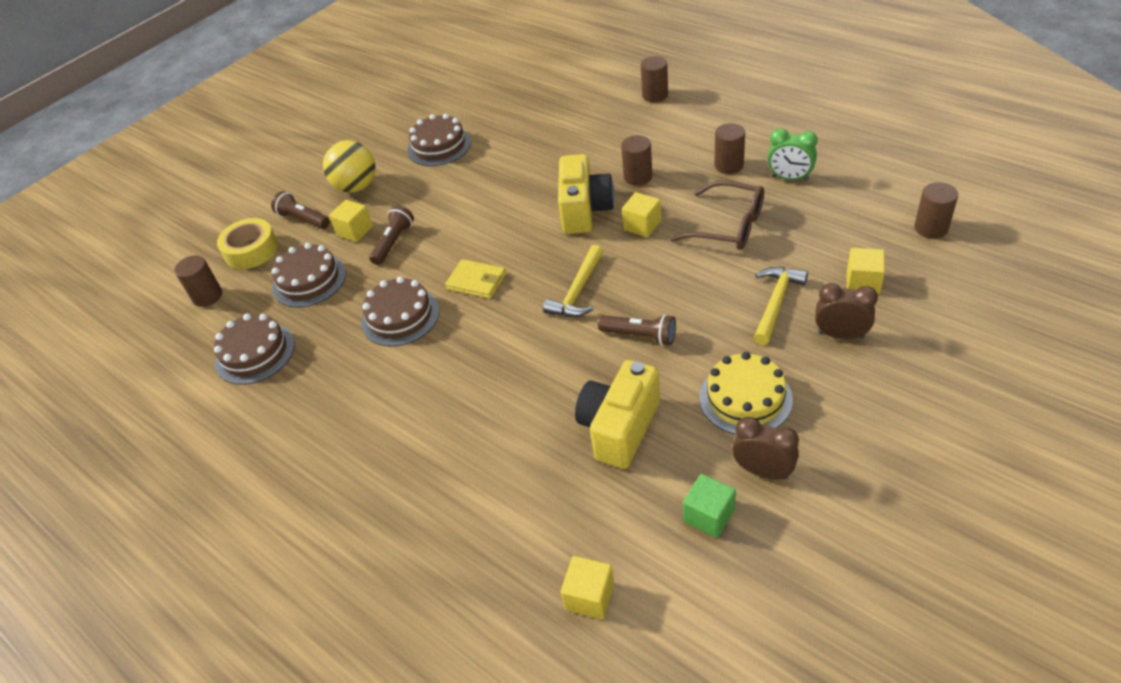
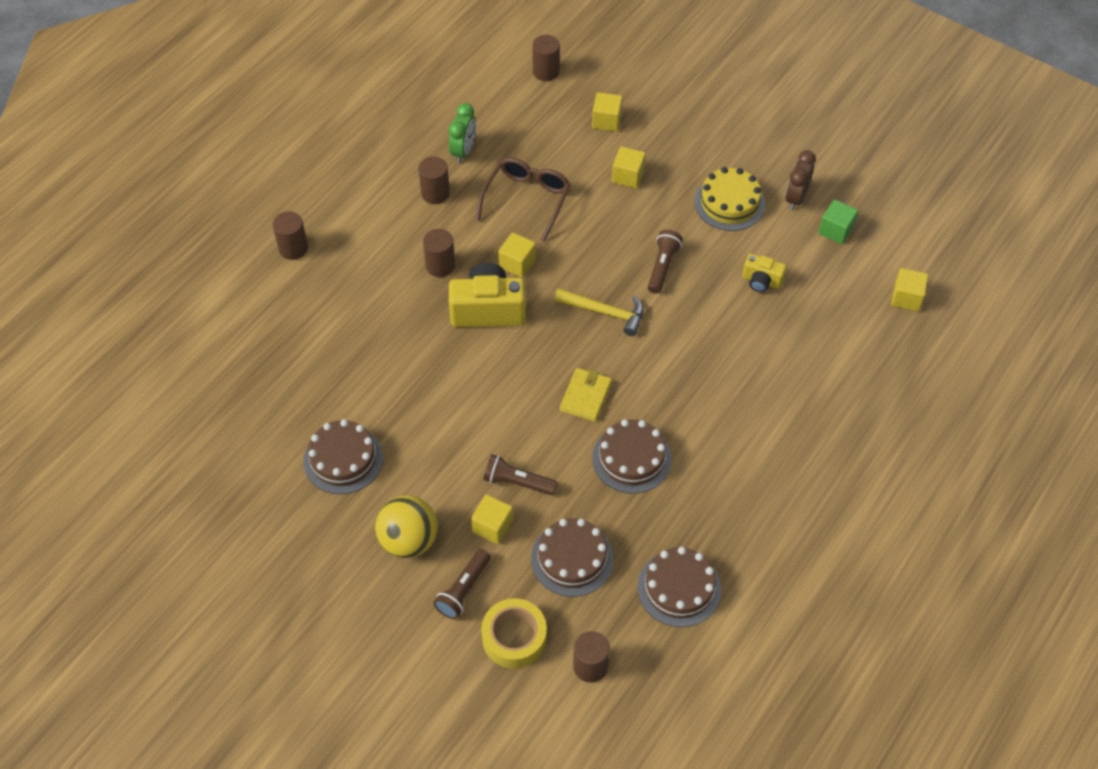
camera: 100 degrees left, 10 degrees up
(619, 428) = (761, 281): yellow camera -> yellow camera, size x0.54
(775, 303) = (628, 176): yellow hammer -> yellow cube
(841, 335) = (665, 141): brown clock -> none

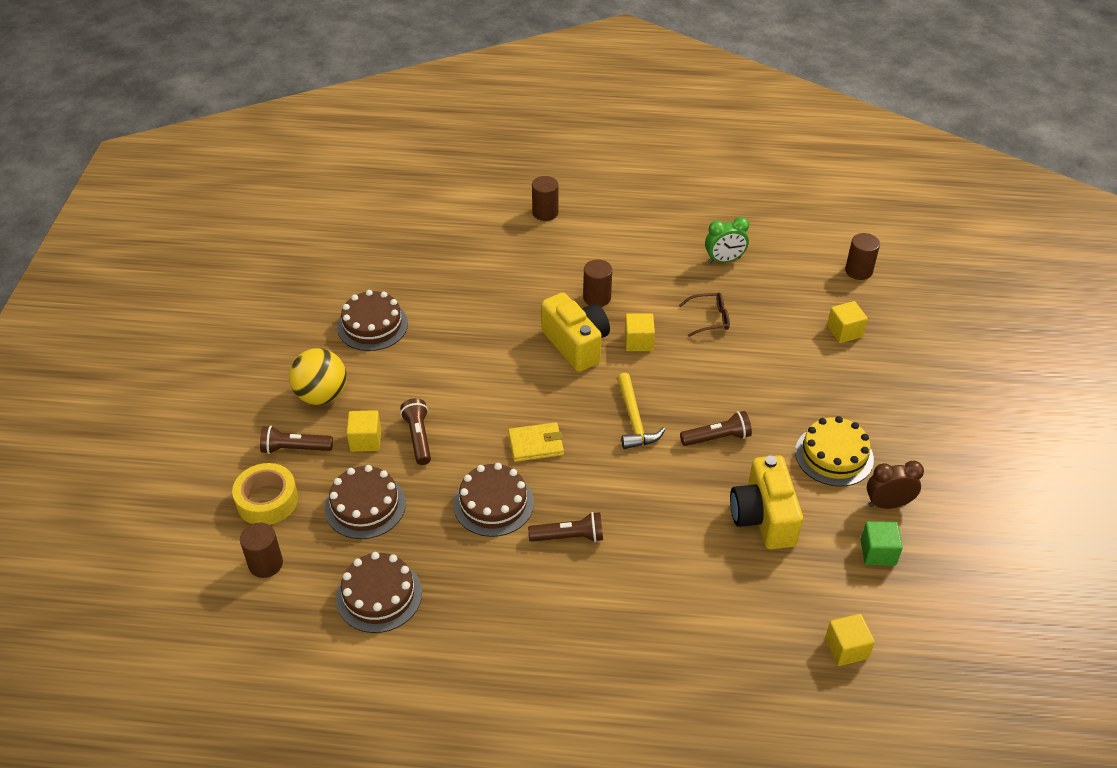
camera: 60 degrees right, 10 degrees down
(435, 193) = (666, 263): brown cylinder -> none
(527, 200) = (709, 319): brown glasses -> brown glasses, size x0.62
(628, 176) = (796, 371): yellow cube -> none
(701, 420) = (569, 537): none -> brown flashlight
(761, 281) = (763, 518): yellow camera -> yellow camera, size x1.84

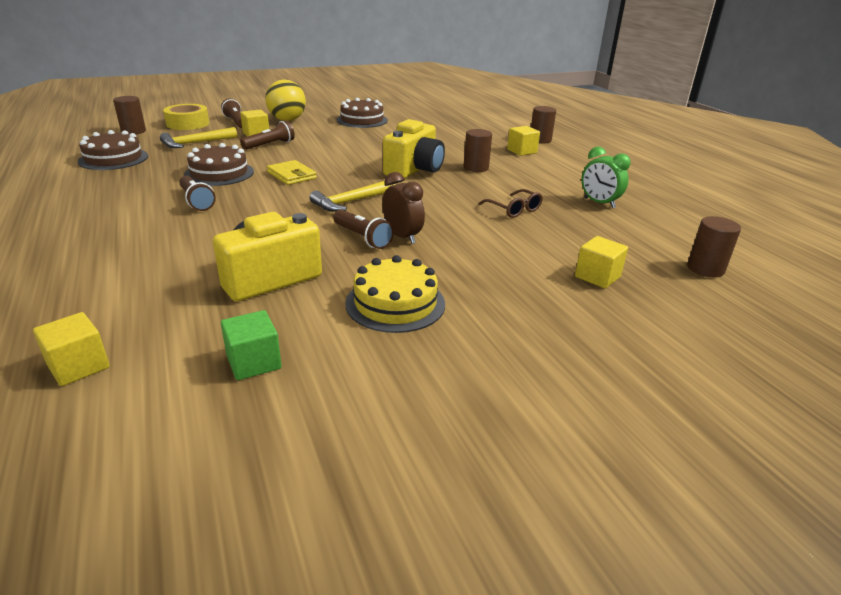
camera: 60 degrees right, 15 degrees down
(365, 506) = (196, 143): brown cake -> yellow hammer
(638, 342) = (446, 188): yellow cube -> yellow cube (522, 151)
(888, 504) = (344, 355): brown clock -> brown clock (402, 236)

